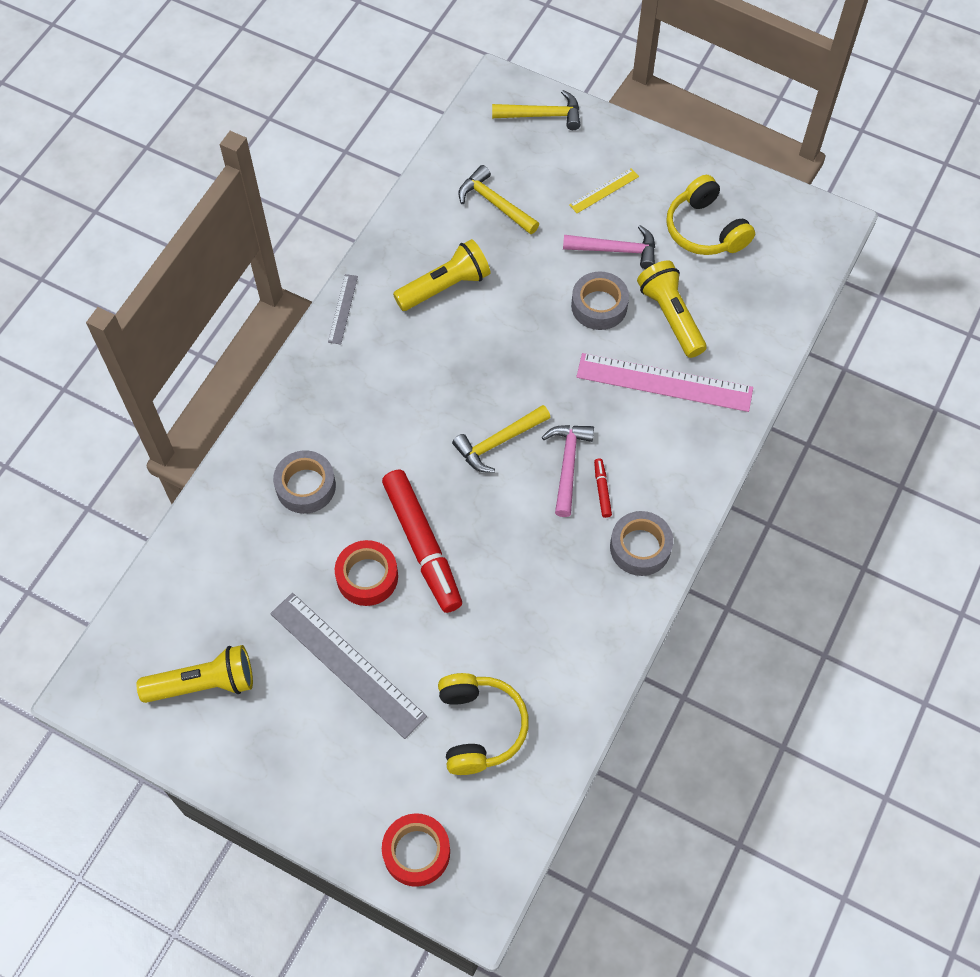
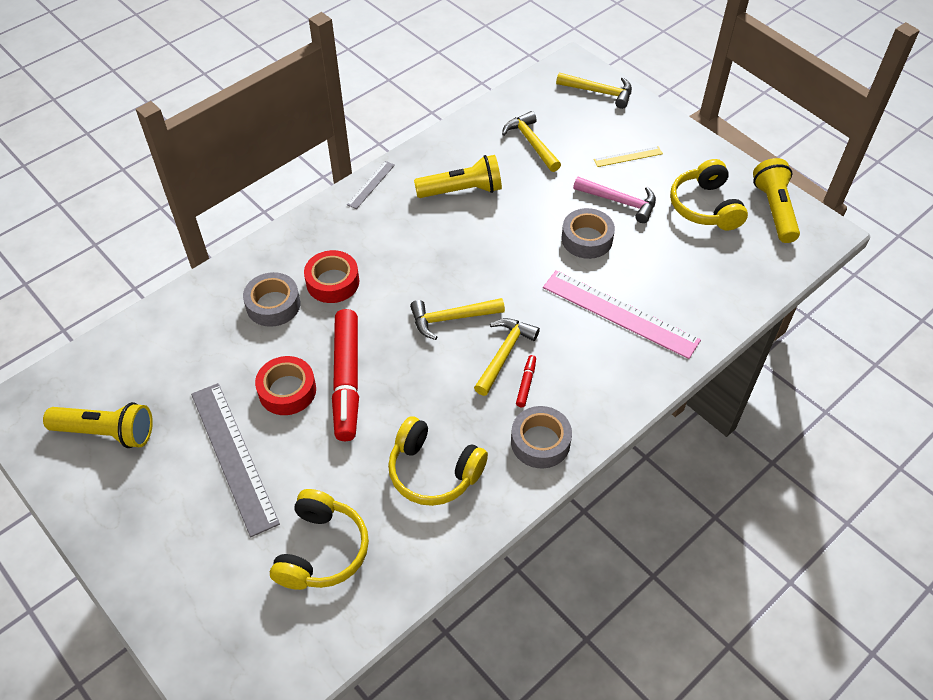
camera: 20 degrees right, 10 degrees down
(416, 852) = (209, 643): red tape -> red tape (332, 282)
(551, 612) = (434, 471): none -> yellow headphones
(567, 465) = (504, 354): pink hammer -> yellow hammer
(671, 316) = (647, 264): yellow flashlight -> yellow flashlight (774, 210)

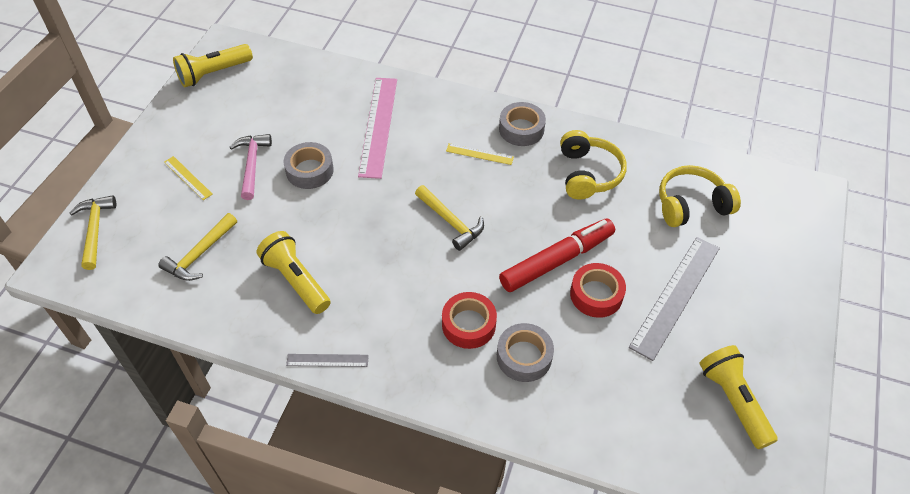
camera: 120 degrees left, 0 degrees up
(504, 354) = (462, 176): yellow hammer -> none
(526, 383) = (479, 154): red marker -> yellow ruler
(705, 207) = (230, 112): yellow headphones -> none

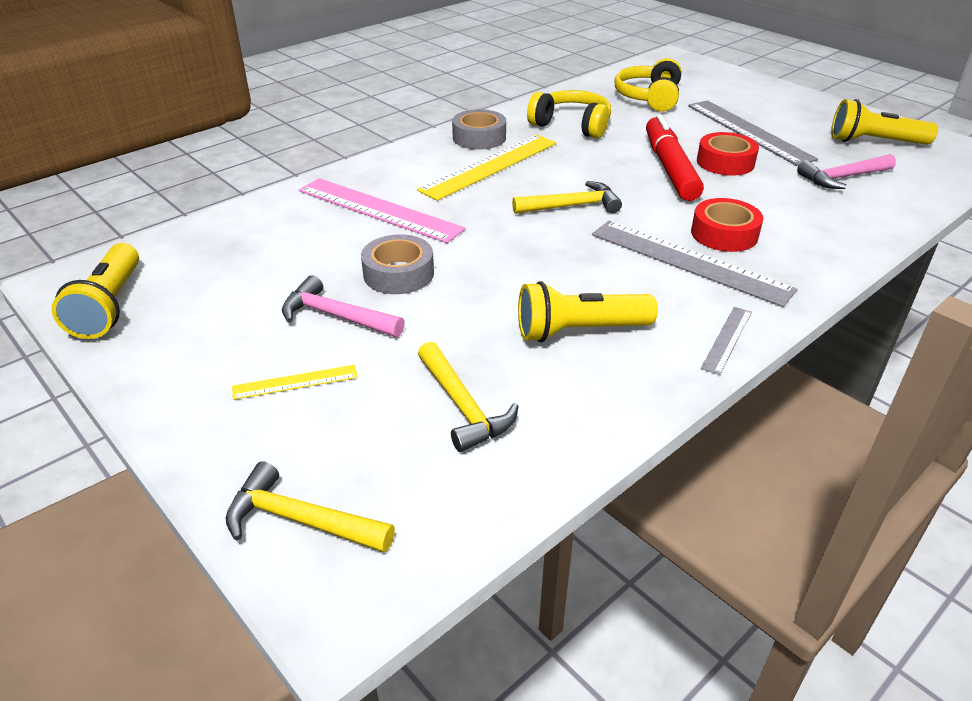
camera: 60 degrees left, 15 degrees down
(414, 313) = (689, 261): none -> grey ruler
(479, 154) = (490, 166): yellow ruler -> yellow ruler, size x2.08
(524, 357) = (783, 216): grey tape -> none
(629, 387) = (842, 178): none -> pink hammer

